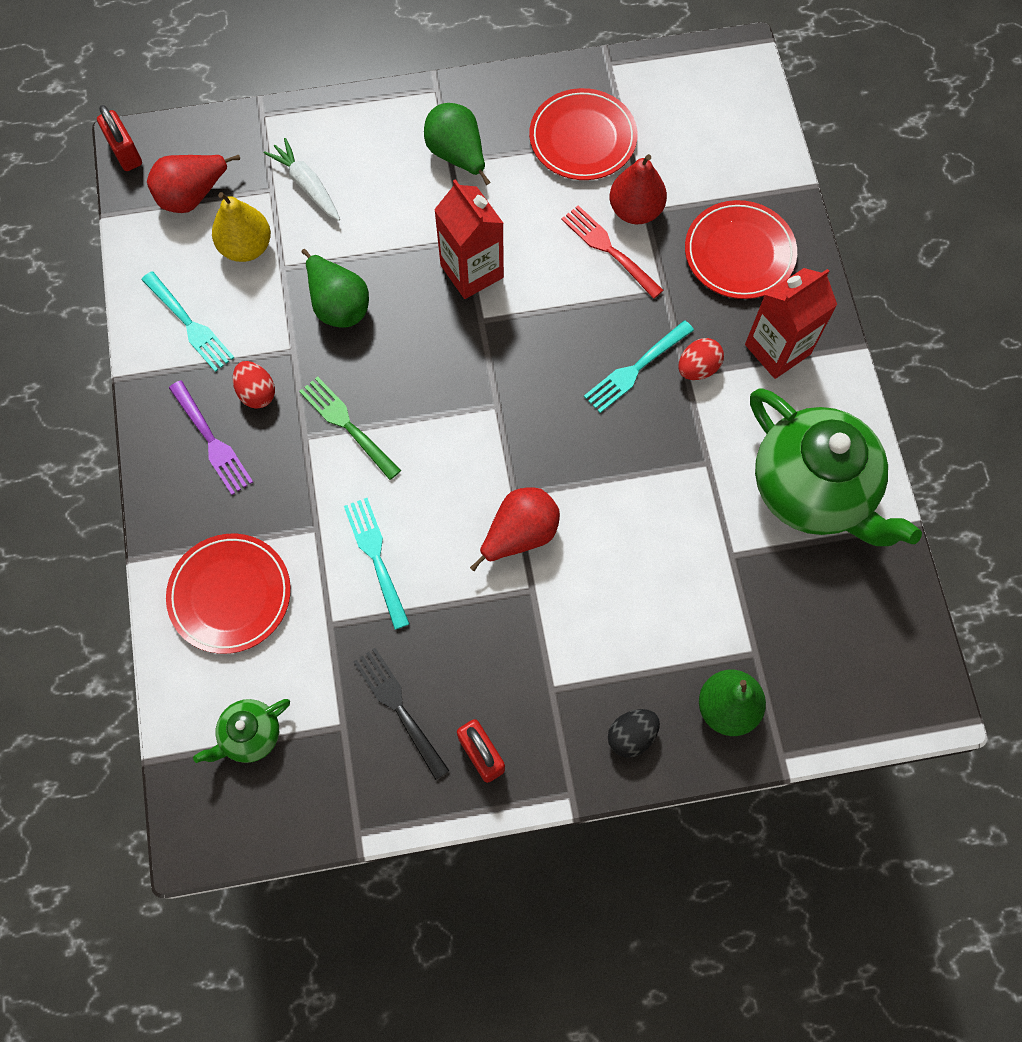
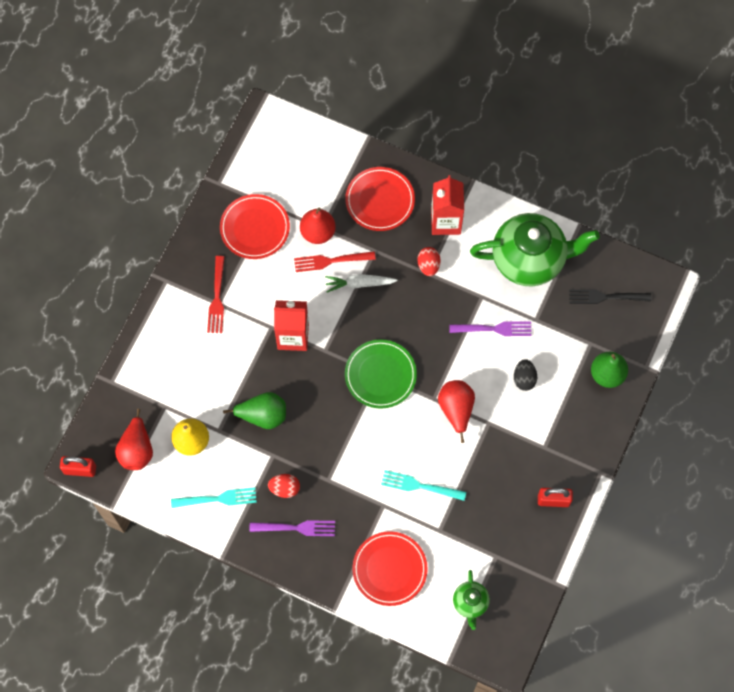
camera: 55 degrees left, 0 degrees up
(307, 185) = (176, 386): white carrot -> white carrot (359, 284)
(348, 425) = (337, 454): green fork -> none
(400, 709) = (505, 524): black fork -> black fork (606, 297)
(457, 155) = (217, 297): green pear -> red fork
(497, 408) = (380, 375): none -> green plate
(631, 735) = (591, 426): black egg -> black egg (524, 379)
(636, 368) = (407, 294): turquoise fork -> none
(673, 508) = (493, 329): none -> purple fork

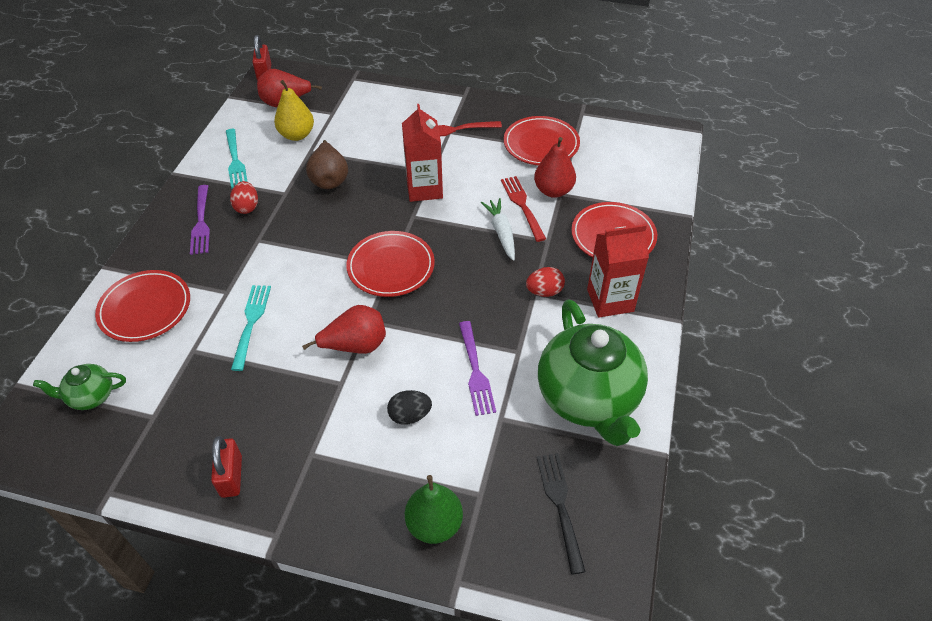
camera: 80 degrees right, 20 degrees down
(263, 415) = (329, 179): green pear -> brown pear
(380, 375) = (391, 267): green plate -> red plate

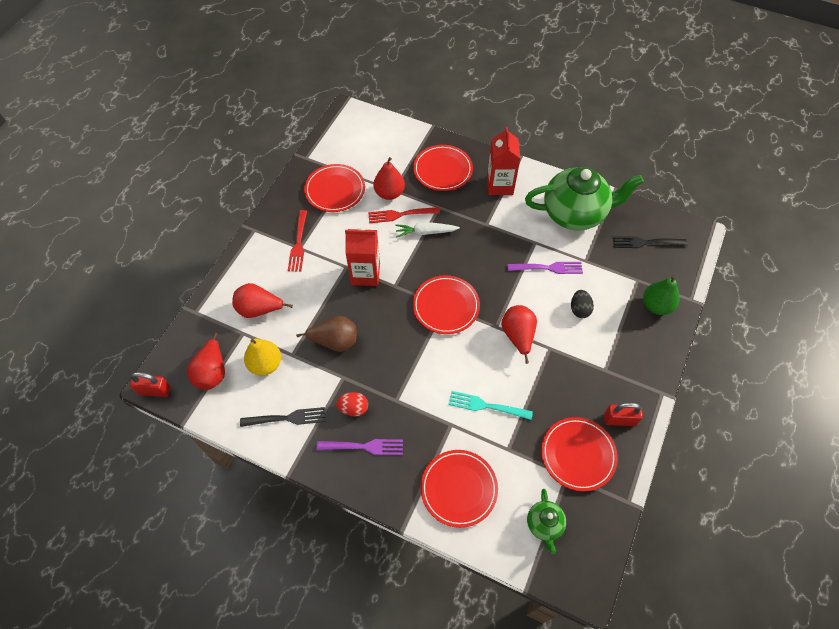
camera: 80 degrees left, 10 degrees up
(180, 427) = (578, 455): none -> red plate
(235, 160) = (286, 418): turquoise fork -> black fork
(362, 118) = (259, 309): none -> red pear
(544, 291) = (486, 218): red egg -> none

